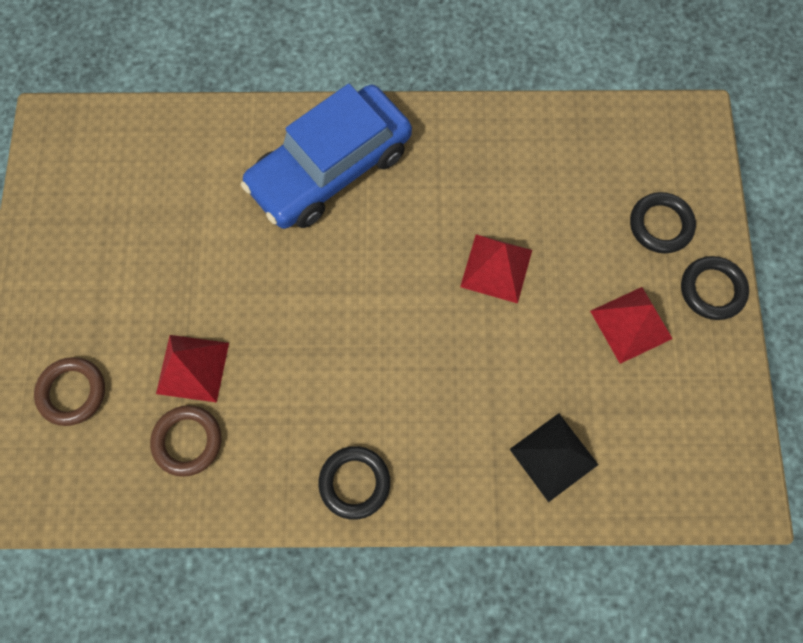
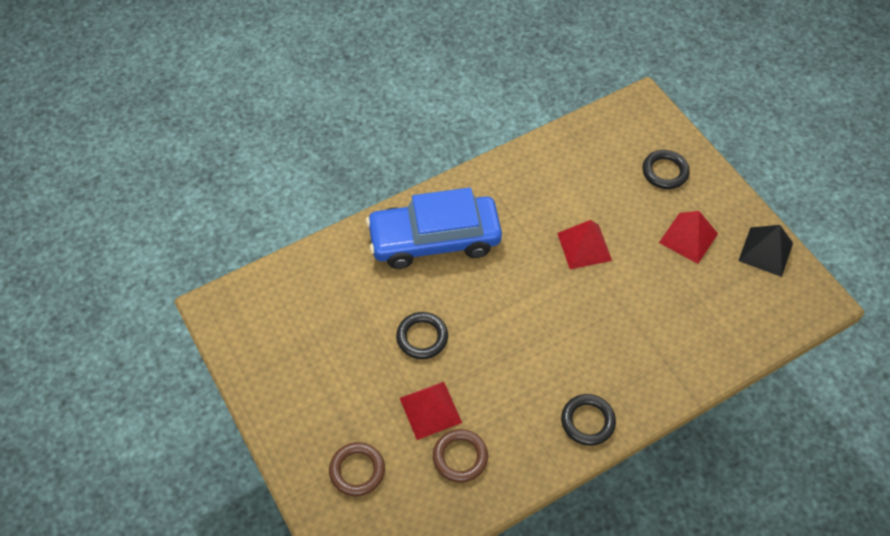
camera: 30 degrees left, 15 degrees down
(330, 168) = (434, 239): blue car -> blue car turned 60 degrees clockwise
(553, 457) = (697, 338): black pyramid -> black pyramid (765, 251)
(712, 290) = (720, 194): black ring -> black ring (422, 337)

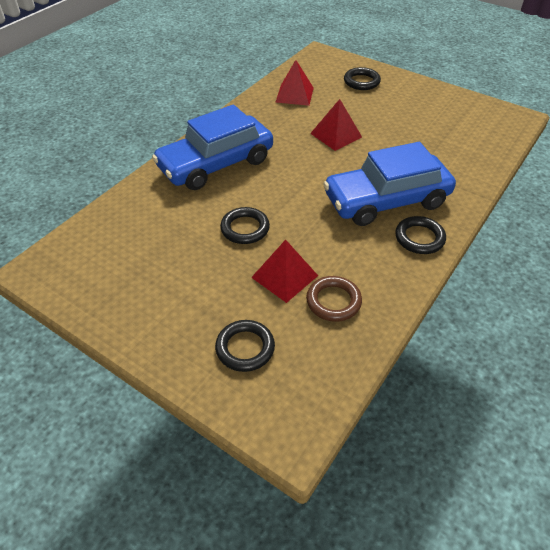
camera: 25 degrees left, 10 degrees down
(357, 470) = (245, 348): brown ring -> black ring
(583, 360) = (386, 200): none -> blue car
(688, 238) = (405, 110): red pyramid -> red pyramid (294, 95)
(765, 251) = (461, 103): black pyramid -> none

